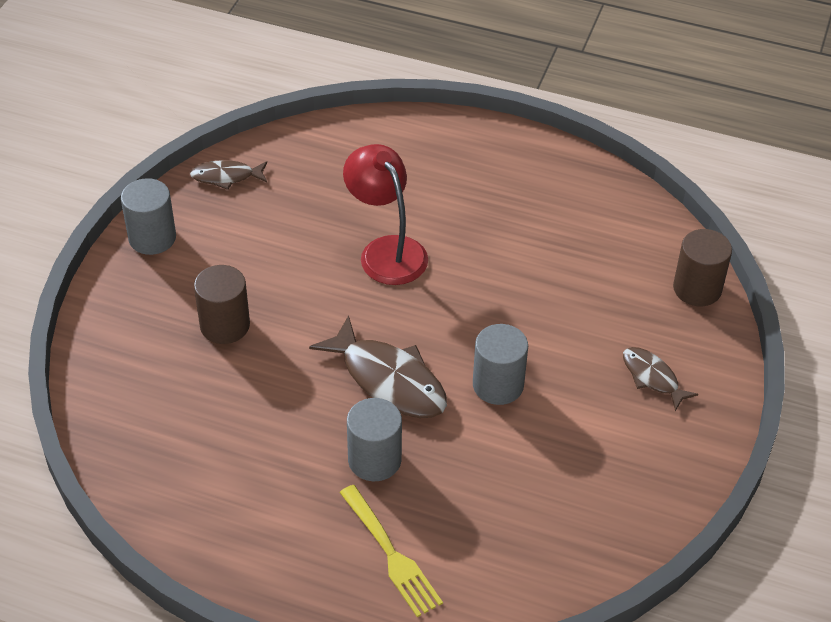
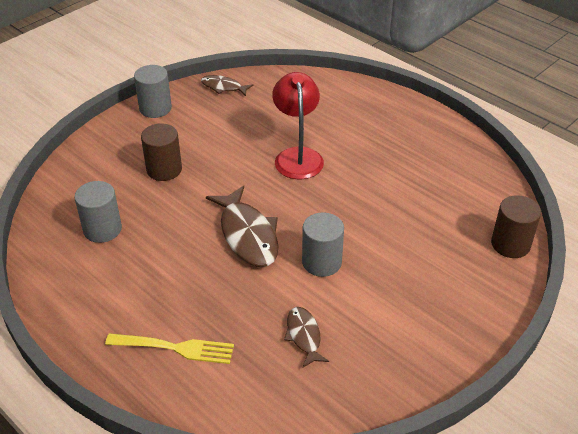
camera: 25 degrees right, 5 degrees down
(374, 460) = (204, 282): grey cylinder -> grey cylinder (102, 229)
(390, 553) = (174, 348): yellow fork -> yellow fork turned 75 degrees counterclockwise
(652, 377) = (441, 294): brown fish -> brown fish (304, 336)

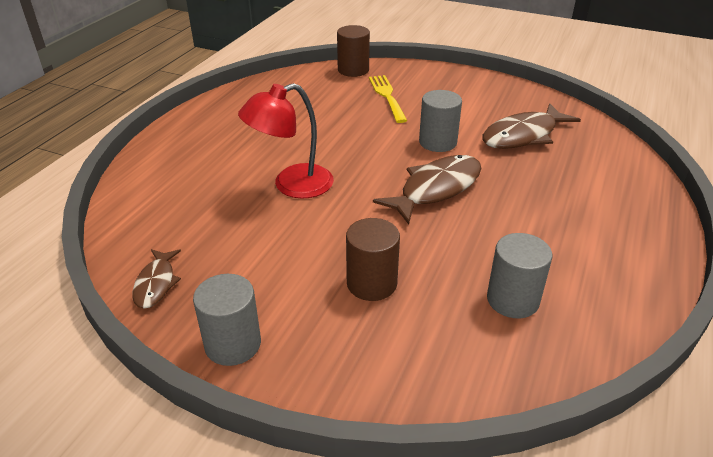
camera: 110 degrees left, 5 degrees down
(174, 348) = (604, 194): yellow fork -> yellow fork (387, 97)
(304, 336) = (523, 135): brown fish -> brown fish, size x1.79

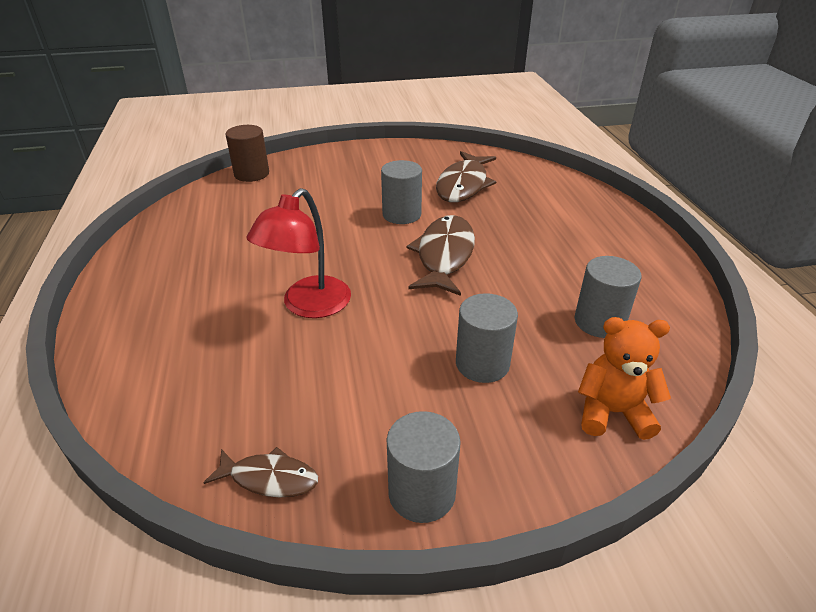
camera: 35 degrees left, 0 degrees up
(156, 284) = (269, 478): brown fish -> brown fish turned 45 degrees counterclockwise
(371, 283) = (482, 363): brown cylinder -> grey cylinder
(387, 97) = (313, 189): yellow fork -> none
(435, 371) = (612, 412): none -> orange teddy bear

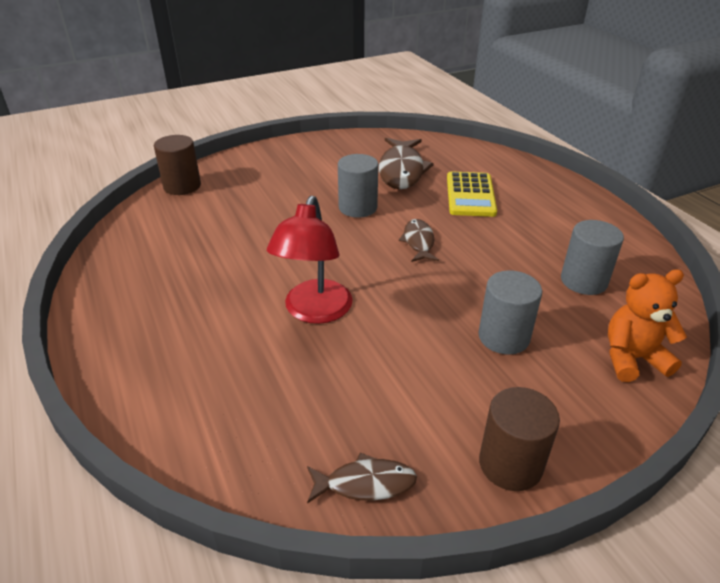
camera: 15 degrees left, 0 degrees up
(422, 493) = (510, 464): grey cylinder -> brown cylinder
(444, 255) = (418, 242): brown fish -> brown fish, size x0.56
(521, 217) = (470, 195): none -> yellow calculator

